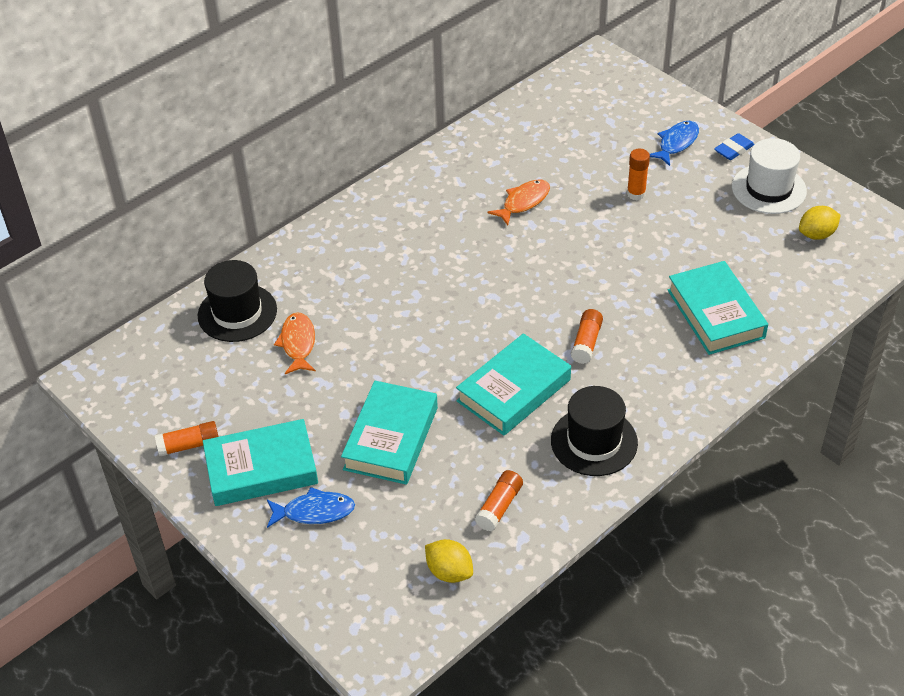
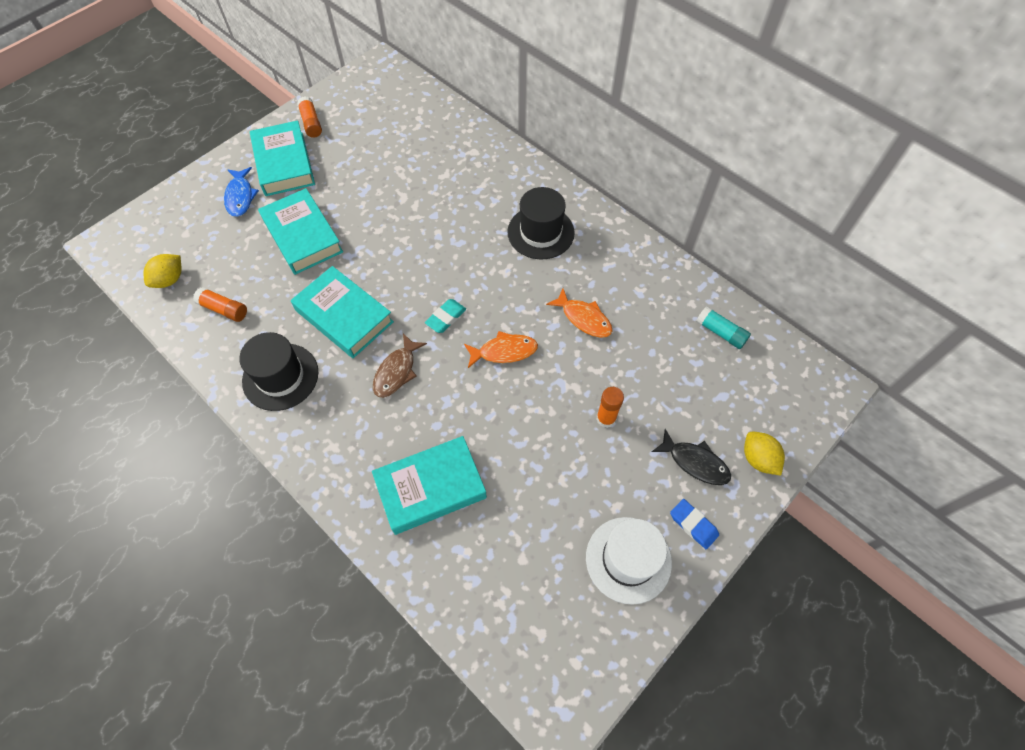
camera: 85 degrees right, 15 degrees up
(237, 313) = (440, 133): black hat -> black hat (540, 232)
(298, 343) = (406, 171): orange fish -> orange fish (504, 351)
(391, 438) = (303, 236): turquoise book -> turquoise book turned 45 degrees clockwise
(519, 305) = (446, 318): none -> turquoise eraser
(542, 115) = (720, 332): none -> turquoise glue stick
(586, 343) = (396, 371): orange glue stick -> brown fish
(676, 143) = (695, 462): blue fish -> black fish
(816, 234) = (554, 608): yellow lemon -> yellow lemon (758, 459)

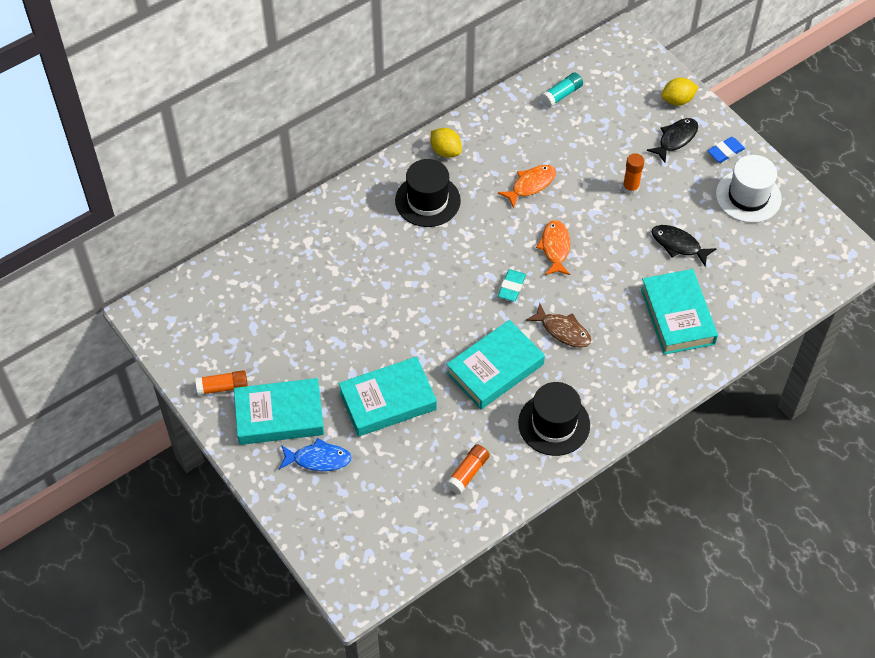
camera: 80 degrees left, 5 degrees down
(169, 279) = (420, 525): yellow lemon -> yellow lemon (445, 151)
(446, 318) = (511, 287): turquoise eraser -> turquoise eraser turned 60 degrees clockwise
(533, 480) = (678, 245): none -> black fish

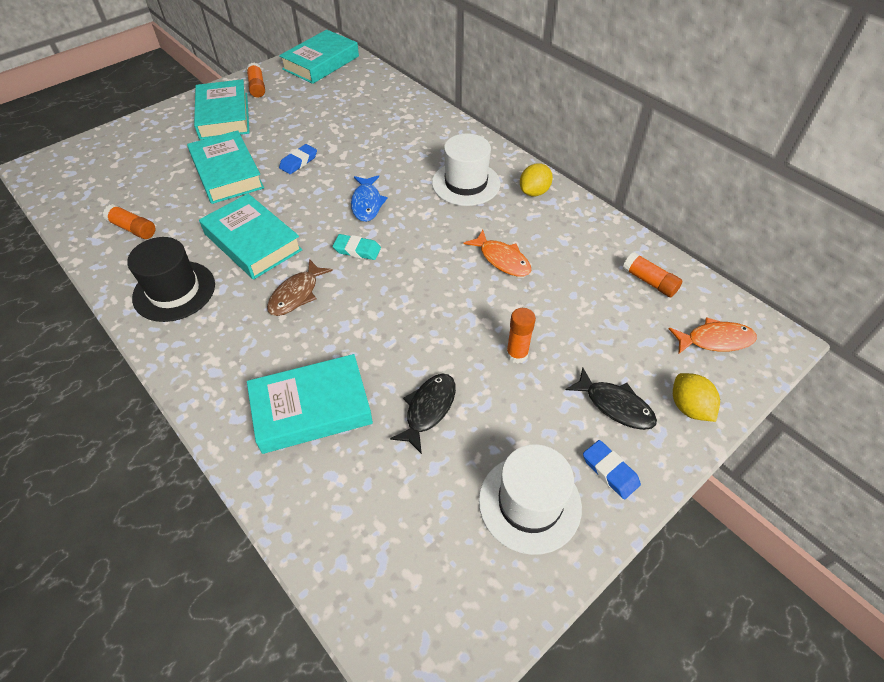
camera: 85 degrees right, 5 degrees down
(179, 323) = (321, 63): none -> turquoise book
(318, 459) = (175, 139): blue fish -> blue fish (367, 203)
(376, 338) = (298, 162): none -> blue eraser
(427, 200) = (466, 183): black hat -> white hat
(555, 248) = (413, 284): orange fish -> orange fish (715, 340)
(561, 95) = (649, 281): turquoise glue stick -> orange glue stick

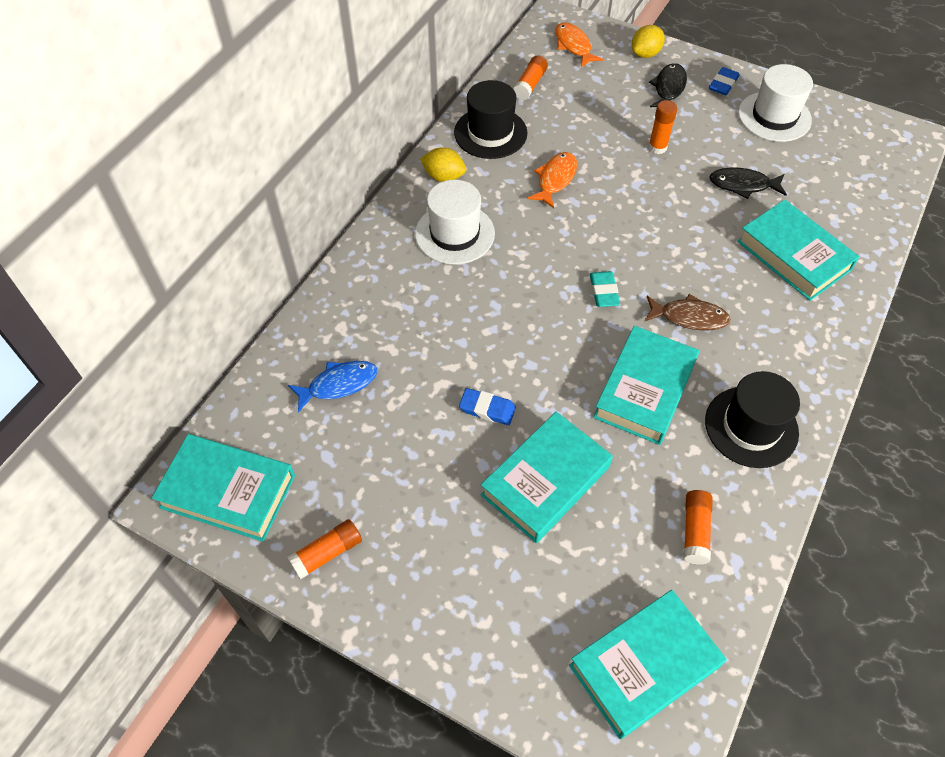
camera: 110 degrees left, 5 degrees up
(224, 116) = (421, 559): turquoise book -> turquoise book (644, 666)
(367, 203) = (530, 309): blue fish -> blue fish (339, 384)
(582, 233) = (490, 133): none -> black hat

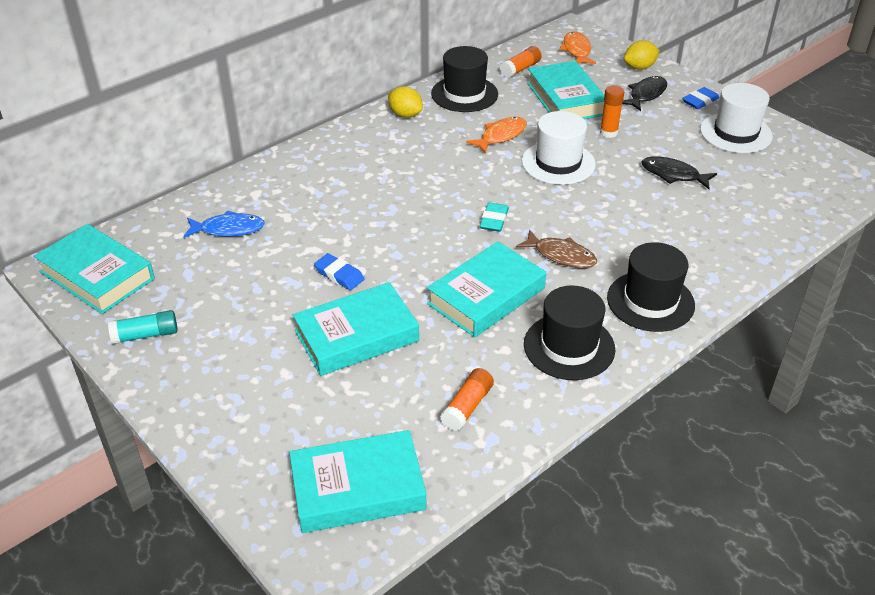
camera: 20 degrees right, 15 degrees down
(327, 553) = (145, 335): orange glue stick -> turquoise glue stick
(454, 234) = (389, 153): white hat -> white hat (558, 163)
(793, 255) = (690, 235): turquoise book -> turquoise book (565, 99)
(796, 348) = (650, 301): none -> black hat

